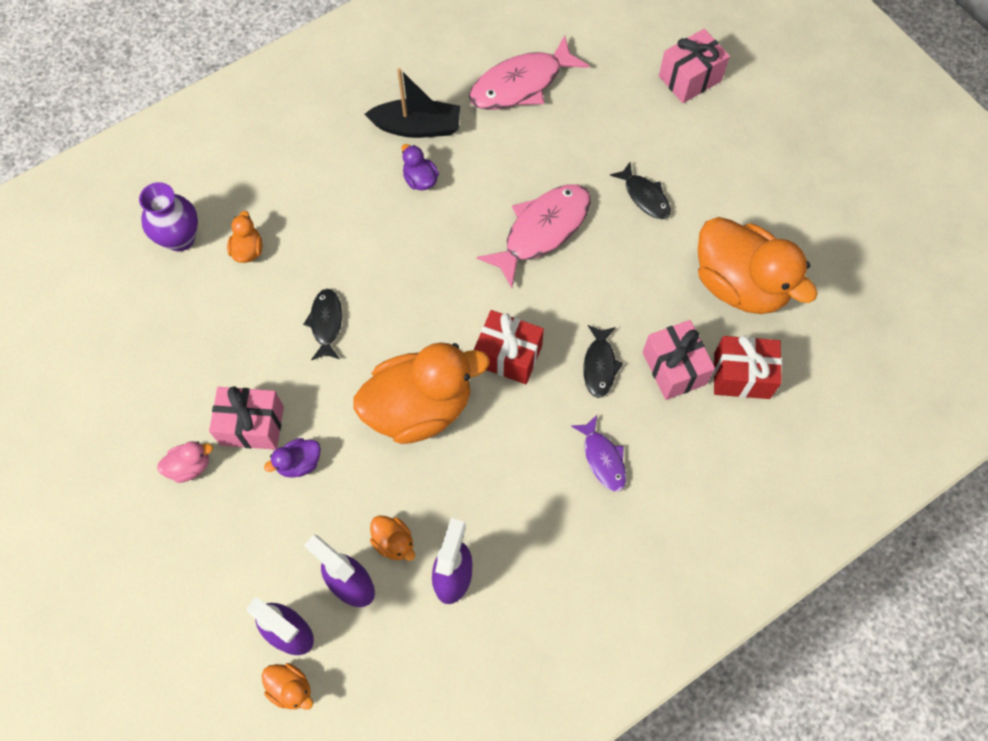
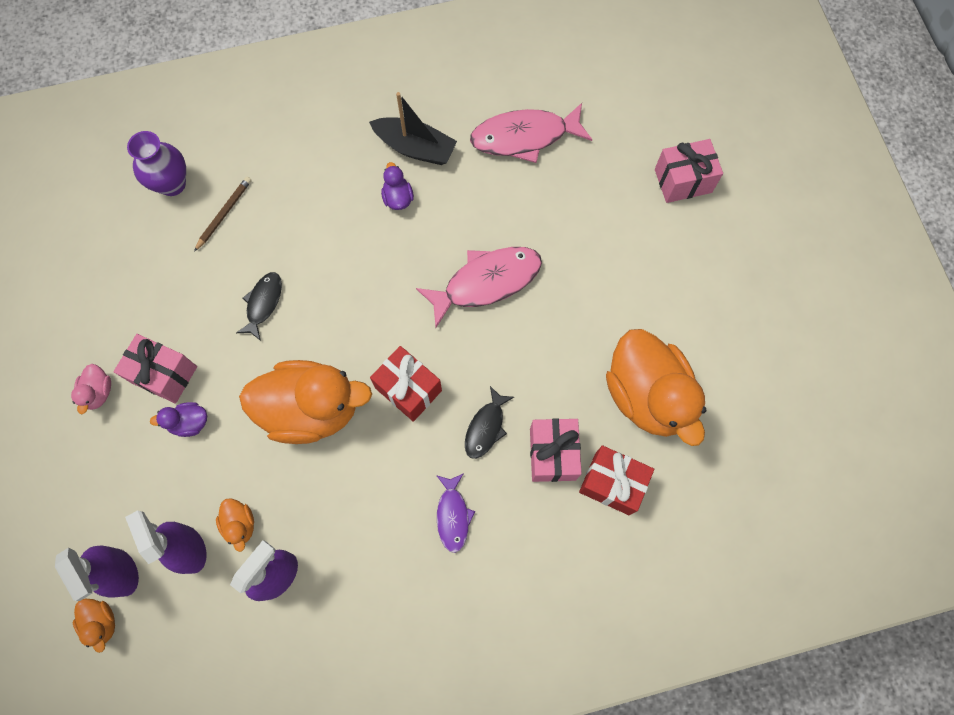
camera: 20 degrees right, 5 degrees up
(190, 466) = (99, 392): pink duck -> pink duck turned 90 degrees clockwise
(248, 250) = (224, 214): orange duck -> brown pencil
(644, 196) = (593, 281): black fish -> none

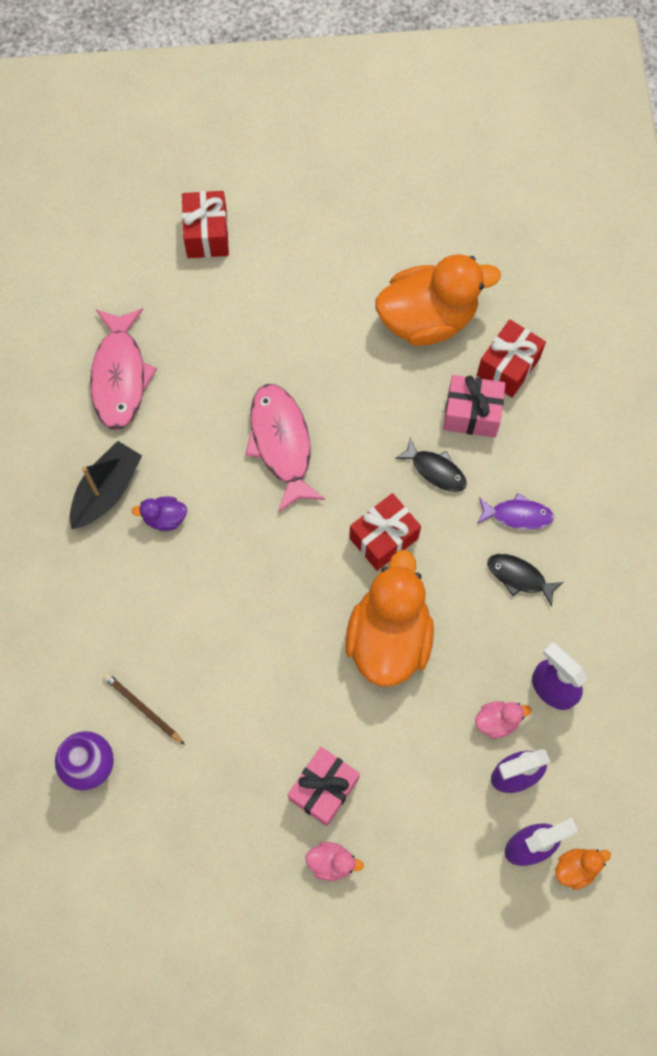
camera: 80 degrees left, 0 degrees up
(189, 423) = (382, 765): purple duck -> none
(240, 524) = (497, 721): orange duck -> pink duck
(263, 303) = (261, 675): black fish -> black fish (519, 577)
(683, 181) = (207, 234): pink gift -> red gift

